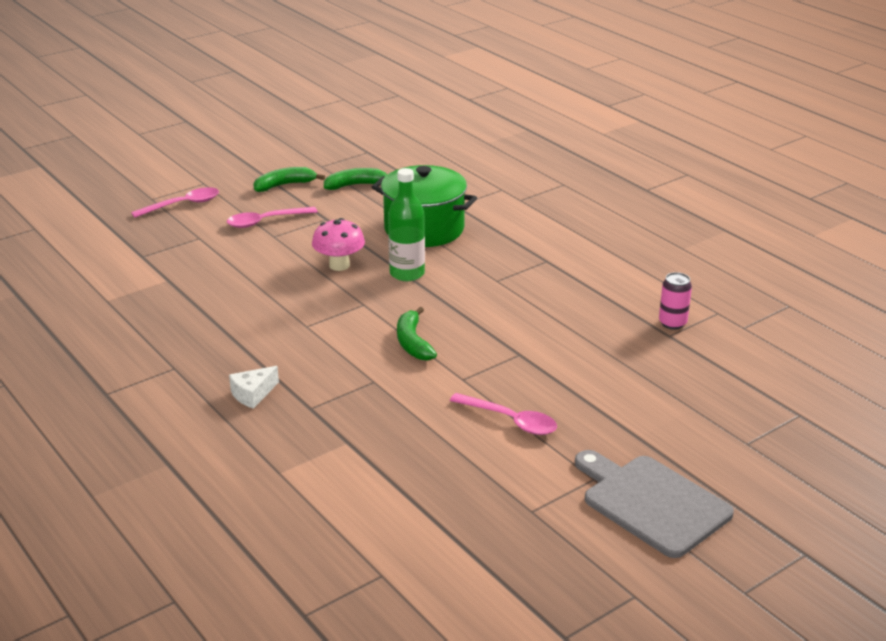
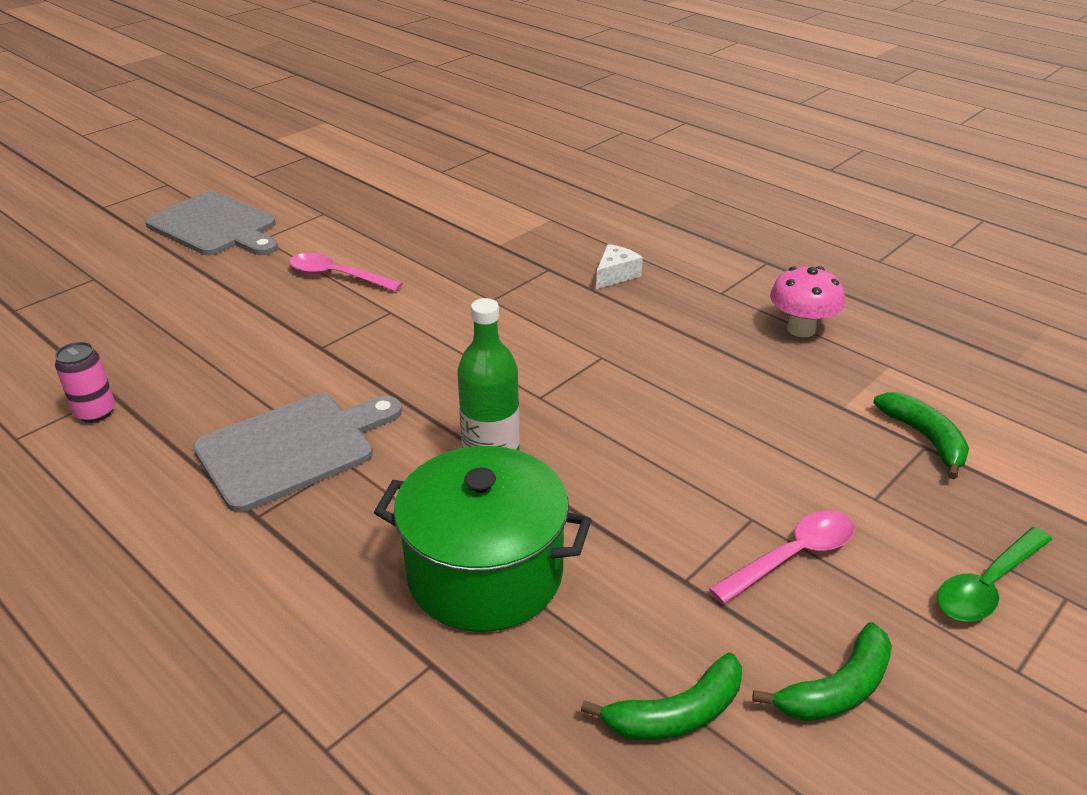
camera: 170 degrees right, 5 degrees up
(183, 205) = (987, 585): pink spoon -> green spoon
(339, 265) = (605, 463): pink mushroom -> pink mushroom (801, 329)
(413, 343) = (457, 348): green banana -> green banana (925, 438)
(531, 290) = (292, 448): none -> grey cutting board

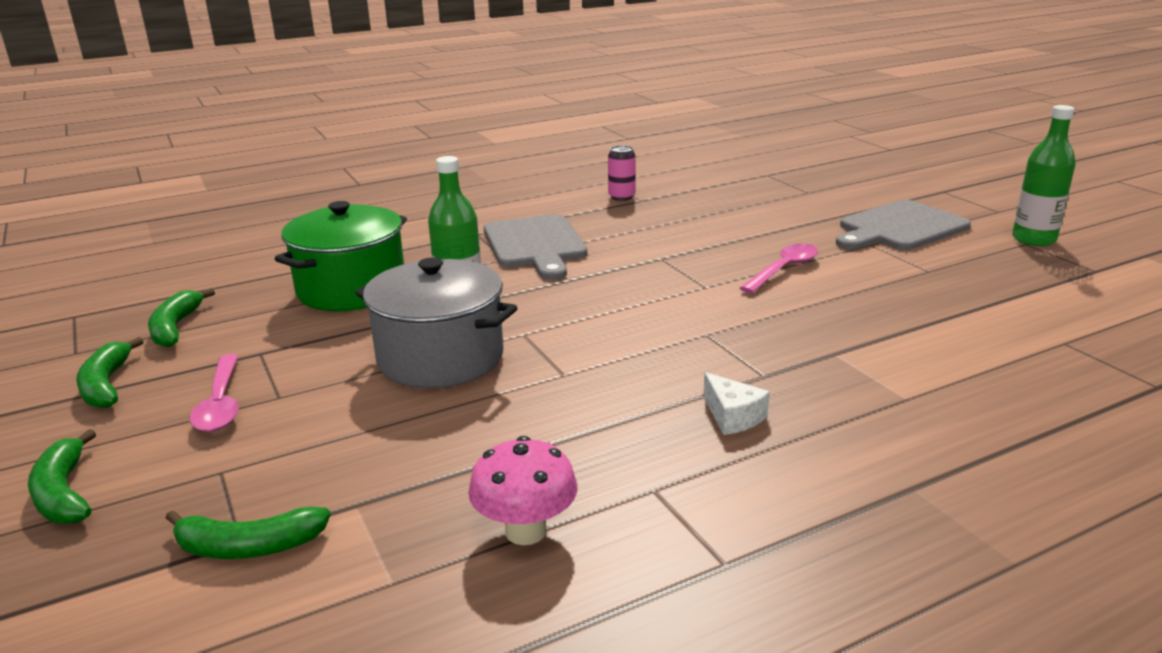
camera: 110 degrees right, 10 degrees down
(242, 173) = (1033, 239): none -> green bottle
(615, 435) = (440, 358): none -> grey pot
(987, 585) = (64, 493): green spoon -> green banana

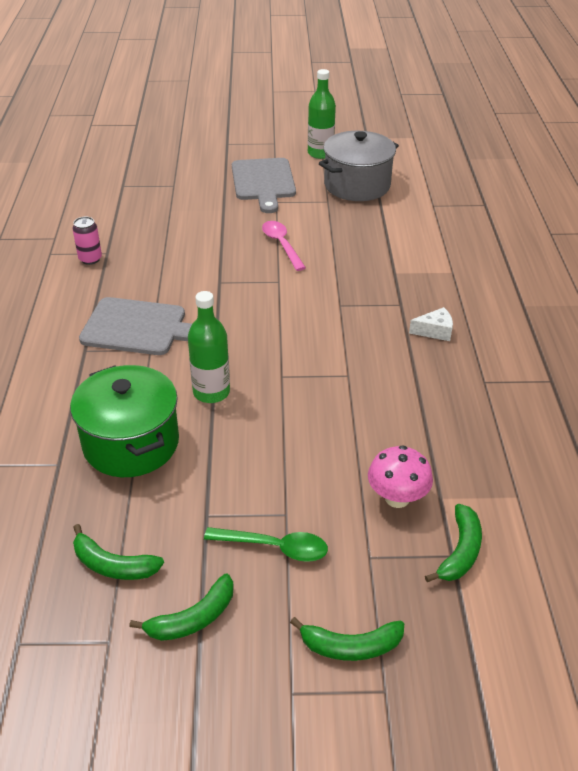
camera: 65 degrees left, 15 degrees up
(106, 385) = (193, 618): green banana -> green banana turned 45 degrees counterclockwise
(221, 403) = (275, 547): pink spoon -> green spoon
(440, 358) = (287, 422): grey pot -> grey pot (357, 185)
(526, 531) = (497, 436): pink mushroom -> pink mushroom (397, 498)

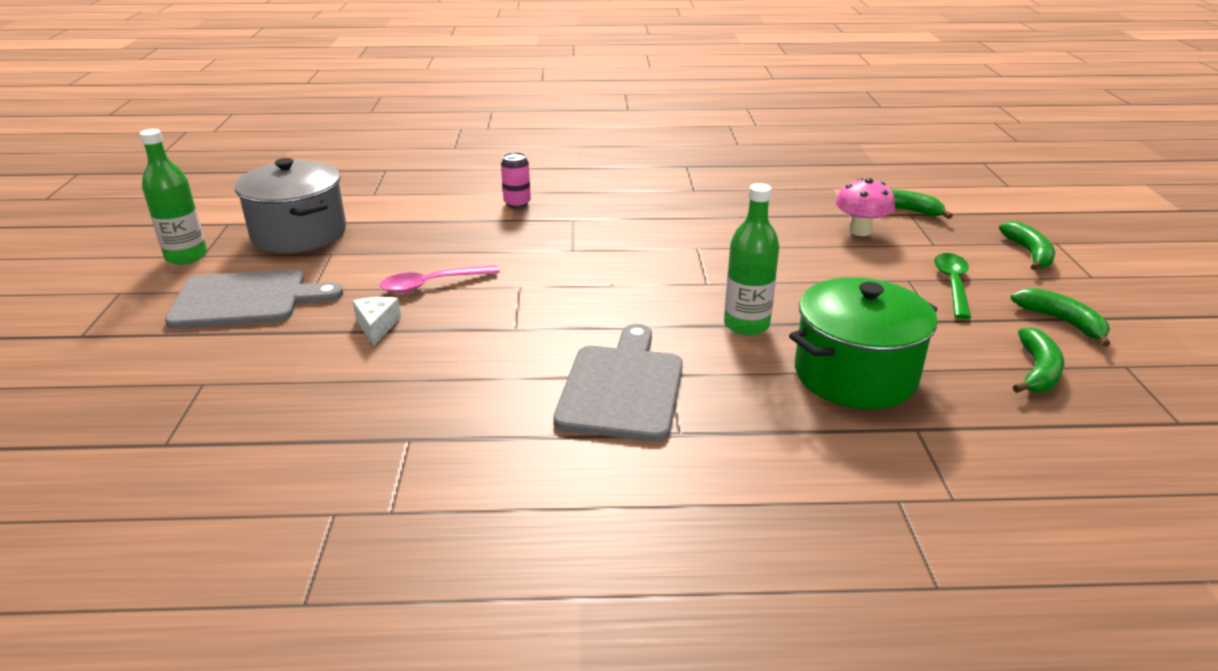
camera: 90 degrees left, 10 degrees down
(90, 259) = (424, 456): pink can -> pink can (517, 203)
(434, 331) = (620, 205): white cheese -> white cheese (377, 326)

